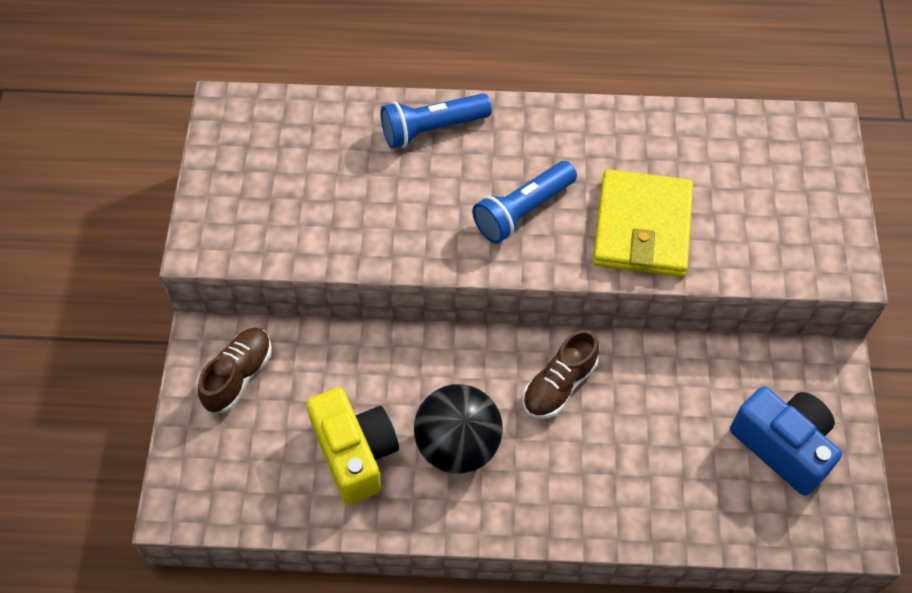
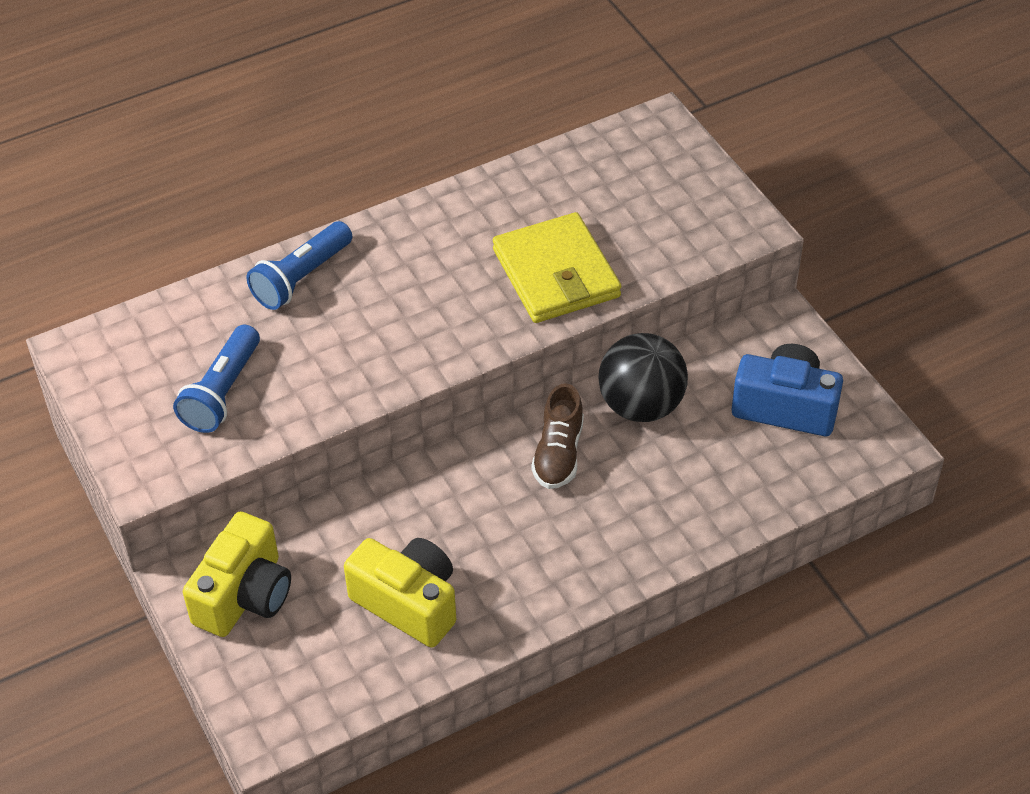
camera: 30 degrees left, 10 degrees down
(238, 376) = (244, 595): brown shoe -> yellow camera
(458, 445) = (500, 548): black ball -> black ball (641, 405)
(523, 211) = (438, 309): blue flashlight -> blue flashlight (222, 392)

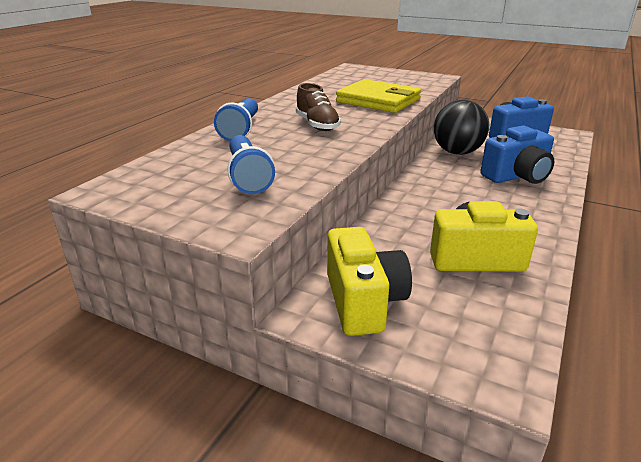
camera: 35 degrees left, 20 degrees down
(558, 453) = (448, 176): brown shoe -> brown shoe (317, 125)
(649, 500) = (517, 176): none -> blue camera

